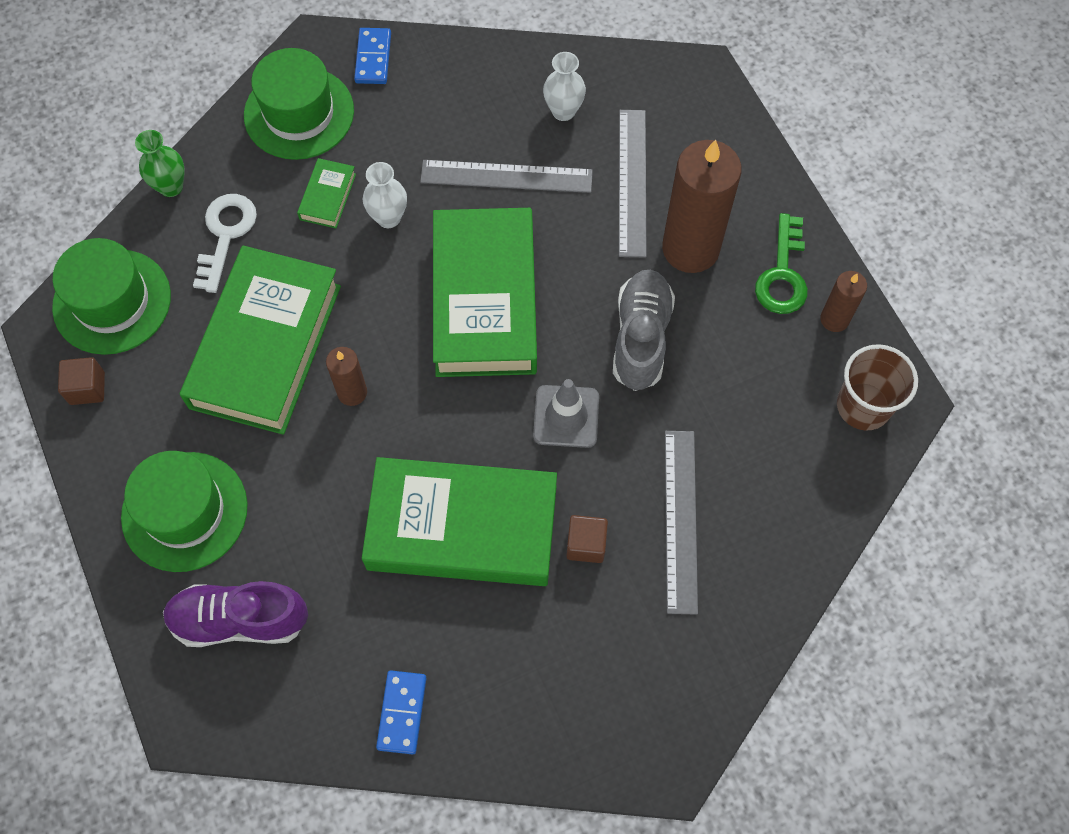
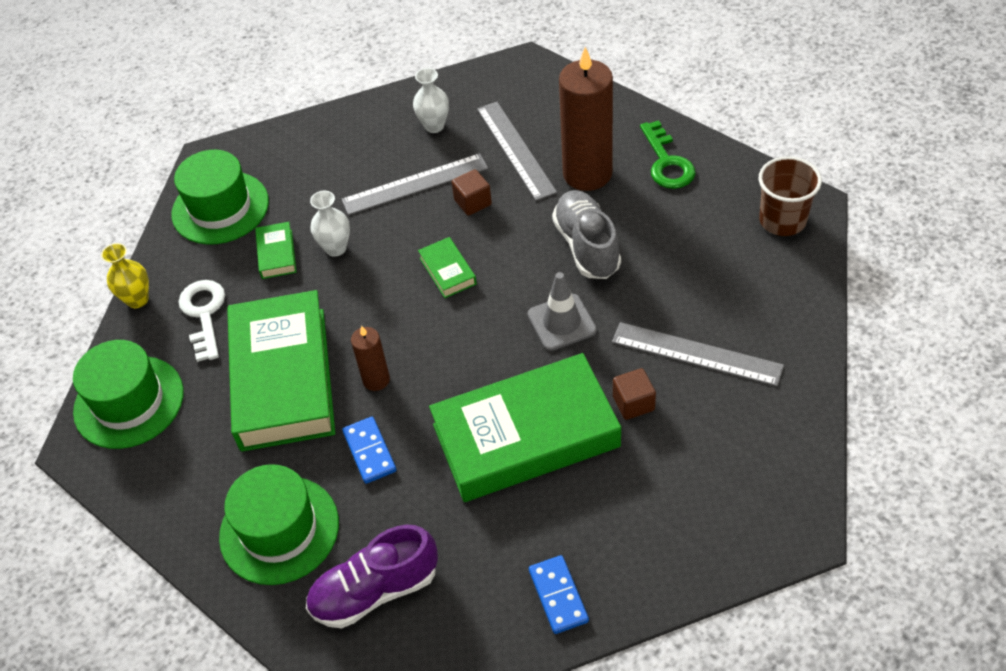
camera: 20 degrees left, 15 degrees down
(87, 388) = (140, 475): brown cube -> brown cube (473, 202)
(171, 187) = (137, 300): green vase -> yellow vase
(373, 58) = (261, 149): blue domino -> blue domino (369, 452)
(485, 299) = (448, 271): green book -> green book, size x0.41
(680, 520) = (696, 354): grey ruler -> grey ruler turned 45 degrees counterclockwise
(834, 319) = (724, 175): brown candle -> none

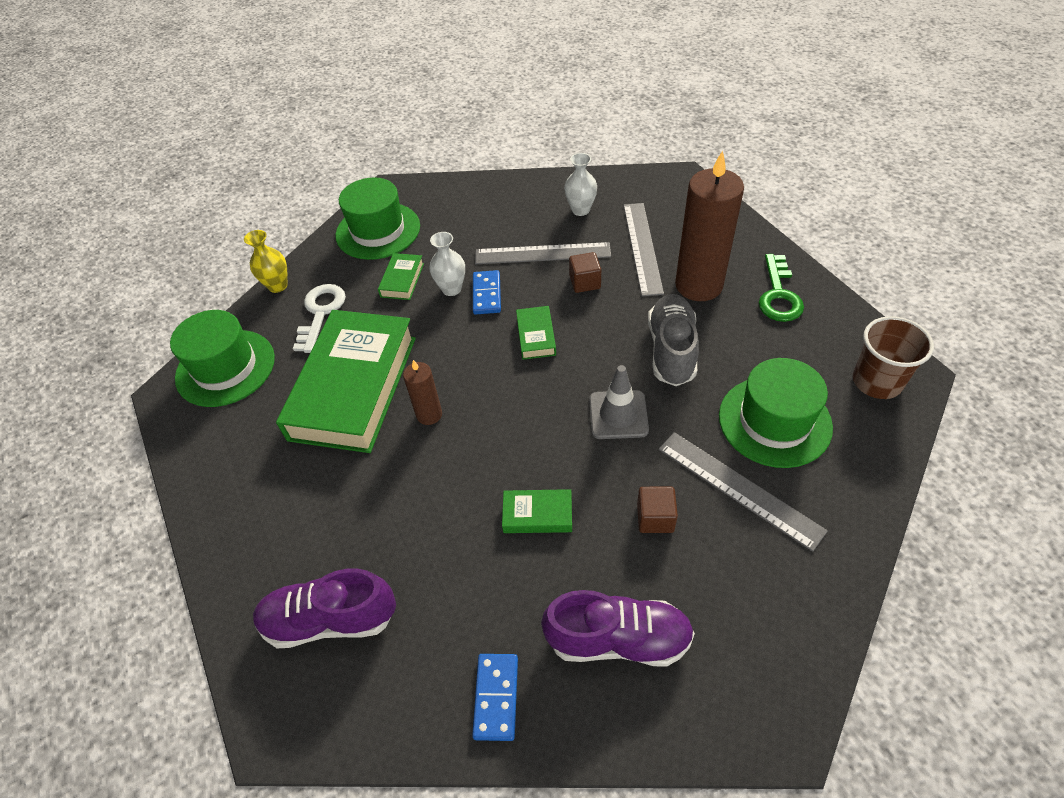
camera: 20 degrees right, 0 degrees up
(279, 529) = (280, 525): green hat -> green hat (774, 421)
(369, 452) = (391, 479): blue domino -> blue domino (486, 294)
(526, 436) = (537, 514): green book -> green book, size x0.41
(643, 513) = (618, 639): none -> purple shoe

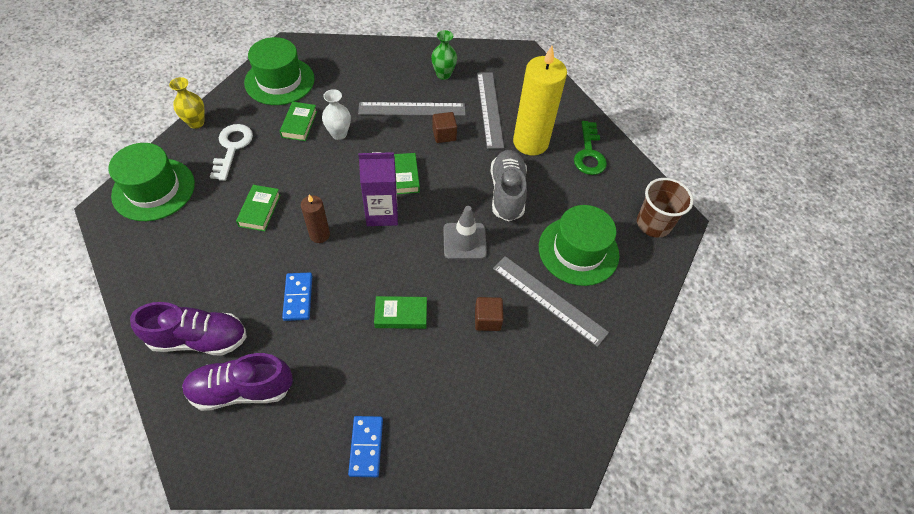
camera: 10 degrees left, 5 degrees up
(353, 387) = (259, 210): green book -> green book, size x0.41
(486, 294) = (367, 140): blue domino -> blue domino (298, 297)
(508, 384) = (382, 213): none -> purple carton
(580, 210) = (443, 75): white vase -> green vase
(618, 639) = (456, 406): purple shoe -> purple shoe (199, 339)
(698, 285) = (530, 142): brown candle -> yellow candle

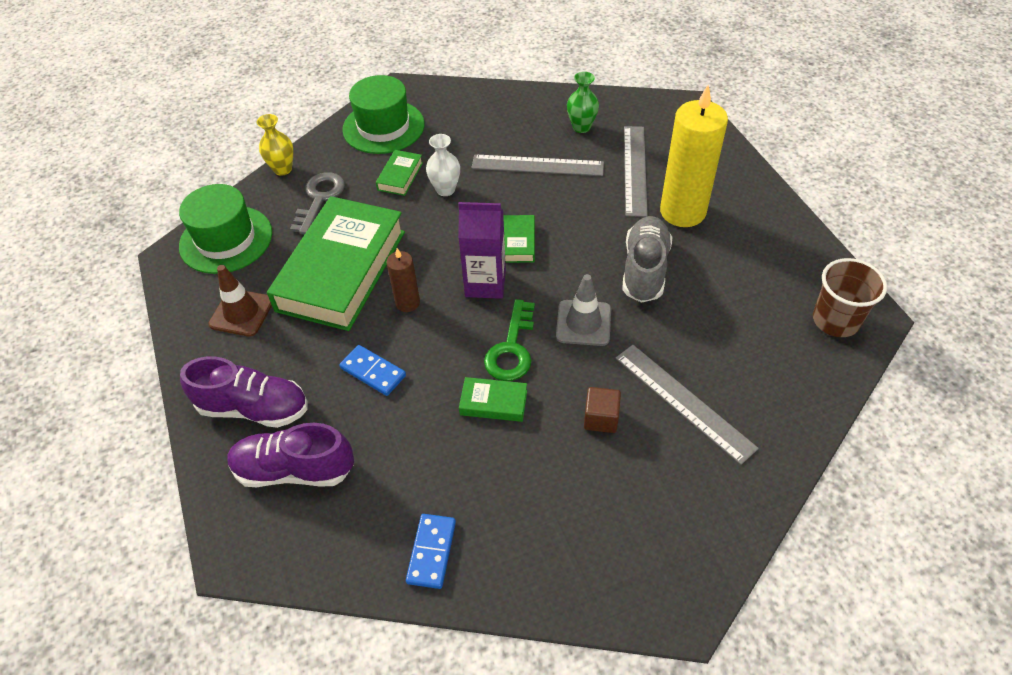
camera: 15 degrees right, 5 degrees down
(177, 254) = (241, 313): none -> brown traffic cone
(232, 148) = (319, 199): white key -> grey key
(259, 210) = (341, 270): green book -> green book, size x2.46
(298, 297) = (373, 372): blue domino -> blue domino turned 60 degrees counterclockwise
(444, 135) = (573, 197): brown cube -> none
(578, 250) = (730, 345): green hat -> none
(589, 153) = (758, 229): green key -> green key (512, 348)

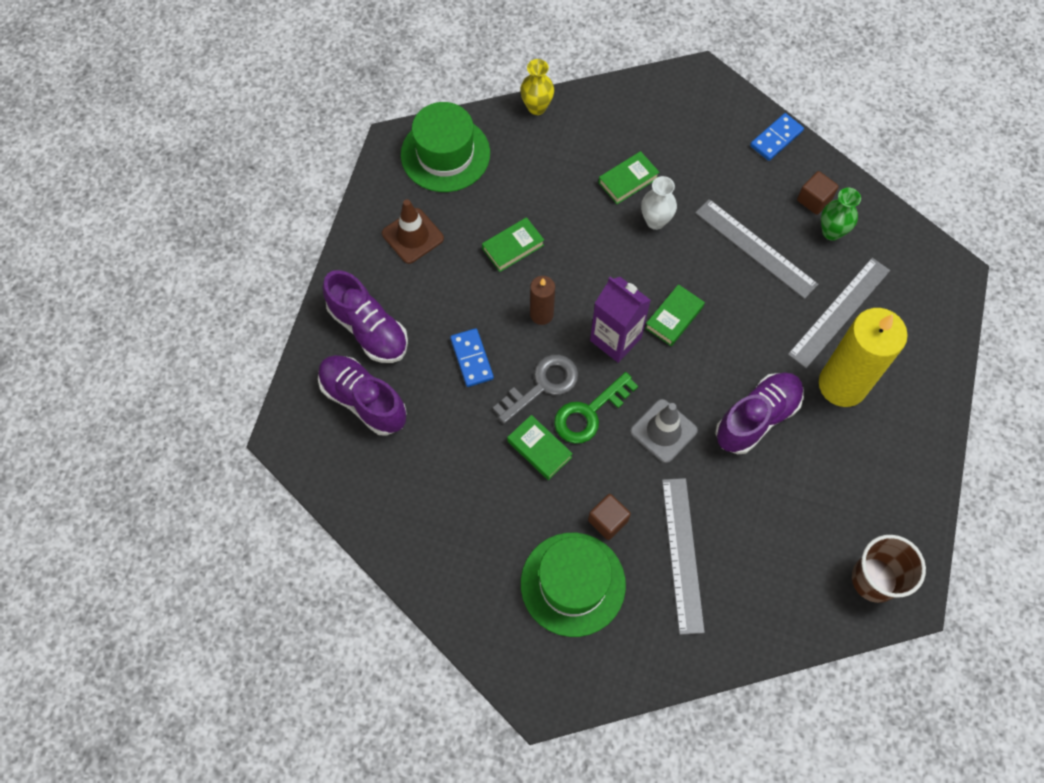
camera: 35 degrees right, 15 degrees up
(319, 199) = (545, 160): grey key -> grey key (542, 385)
(341, 270) = (513, 247): green book -> green book, size x0.41
(383, 127) = (654, 114): green hat -> green hat (573, 584)
(431, 552) = (410, 531): blue domino -> blue domino (776, 138)
(551, 116) = (814, 200): none -> brown cube
(645, 269) = (757, 418): grey shoe -> purple shoe

